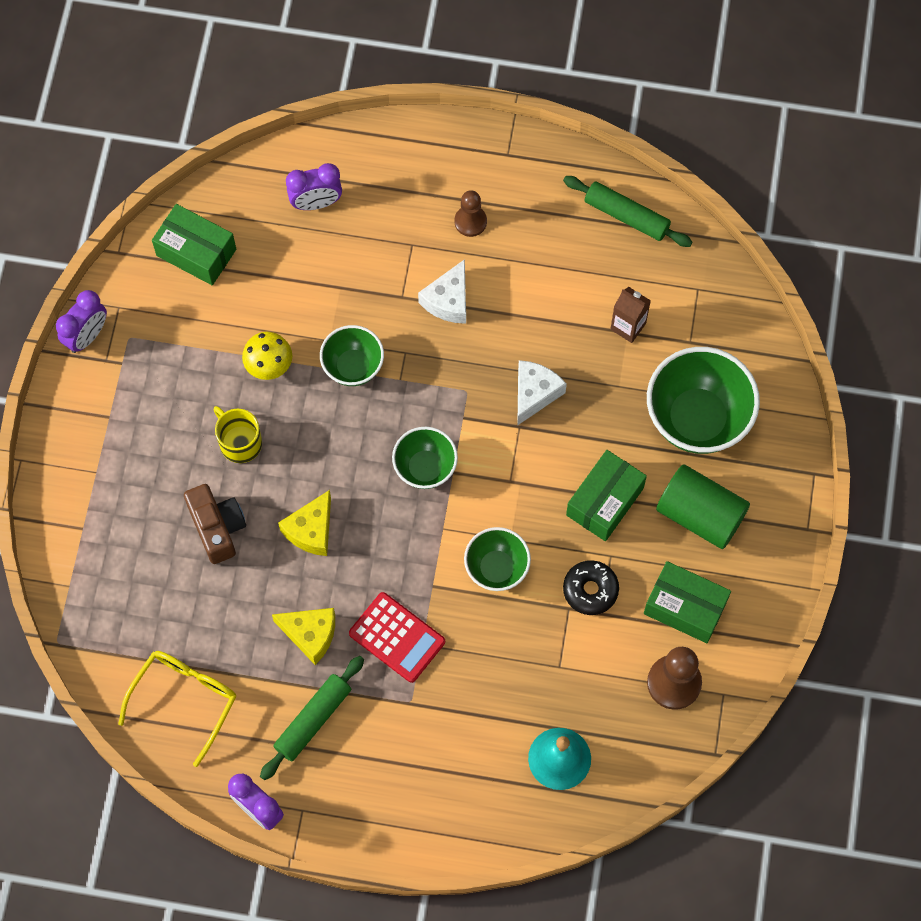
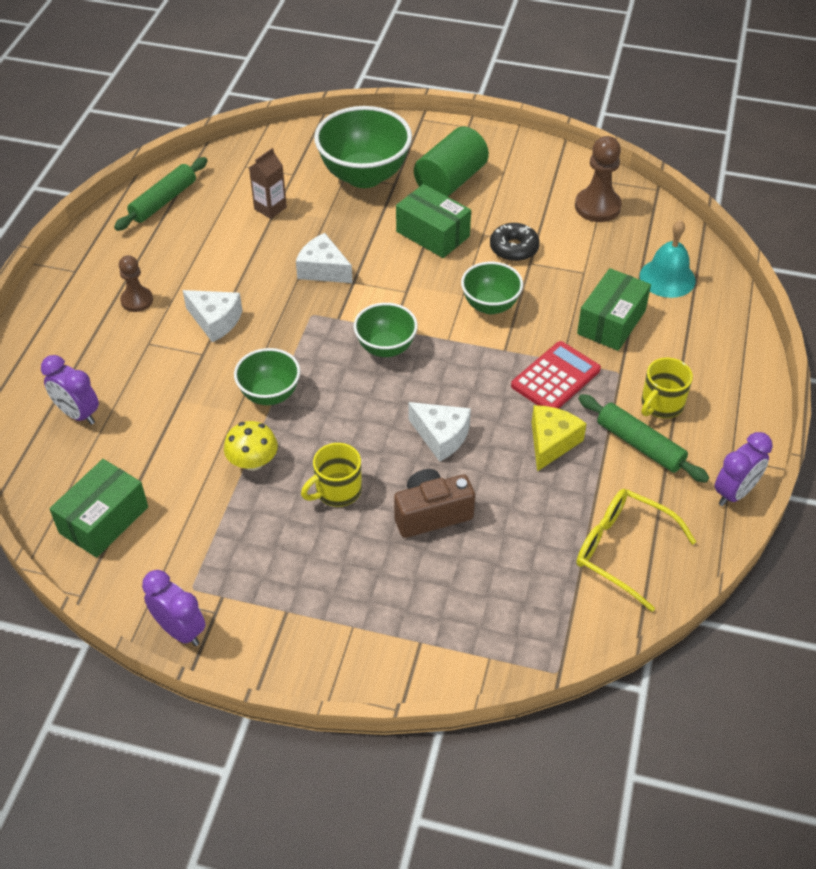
camera: 85 degrees left, 20 degrees down
(311, 530) = (441, 436): yellow cheese -> white cheese
(316, 203) = (78, 414): purple clock -> purple clock turned 135 degrees clockwise
(368, 743) = (661, 404): none -> yellow mug
(685, 607) = (532, 195): green box -> green box (611, 322)

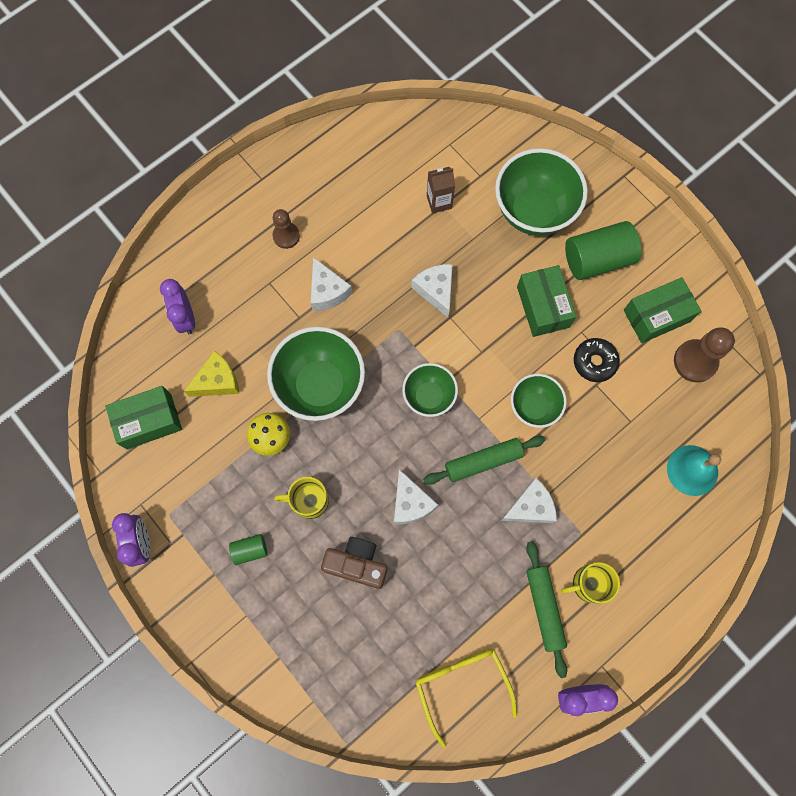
camera: 35 degrees right, 25 degrees up
(163, 201) = (366, 145): green rolling pin -> green rolling pin (483, 461)
(270, 394) = (320, 386): green bowl -> green bowl, size x1.72
(309, 567) = (250, 550): none -> green cylinder
(551, 442) = (483, 562): yellow cheese -> yellow cheese (217, 381)
(555, 378) = (530, 507): red calculator -> white cheese
(611, 322) = (613, 484): green box -> green box (656, 316)

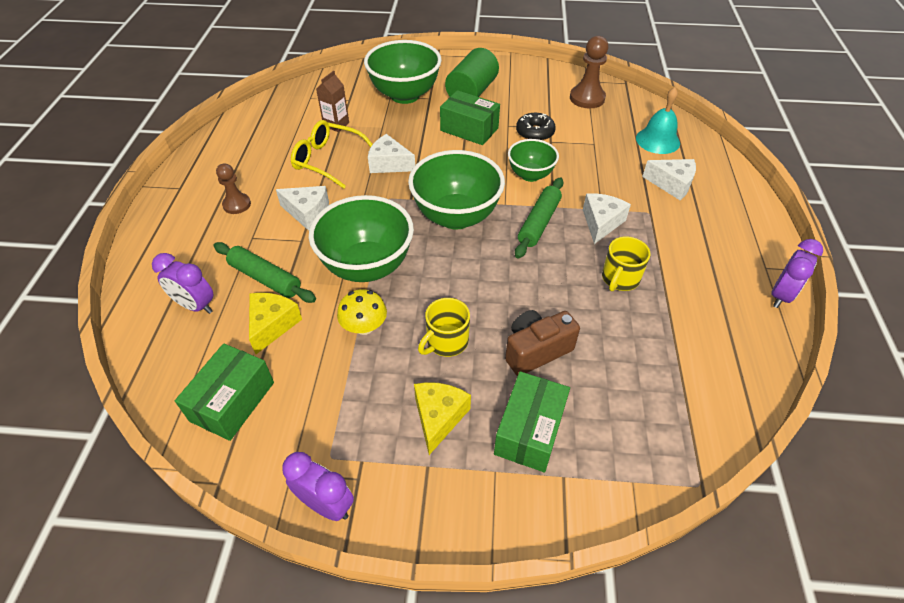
camera: 45 degrees left, 25 degrees down
(250, 550) = (438, 417): green cylinder -> yellow cheese
(410, 503) = (523, 282): white cheese -> white cheese (672, 184)
(429, 396) = (456, 216): green bowl -> green bowl, size x1.72
(461, 684) = (711, 359): yellow glasses -> yellow glasses (327, 160)
(544, 608) = (689, 267): green rolling pin -> green rolling pin (265, 278)
(589, 584) = (692, 233): yellow mug -> yellow mug (620, 279)
(656, 316) = (539, 94): green box -> green box (529, 431)

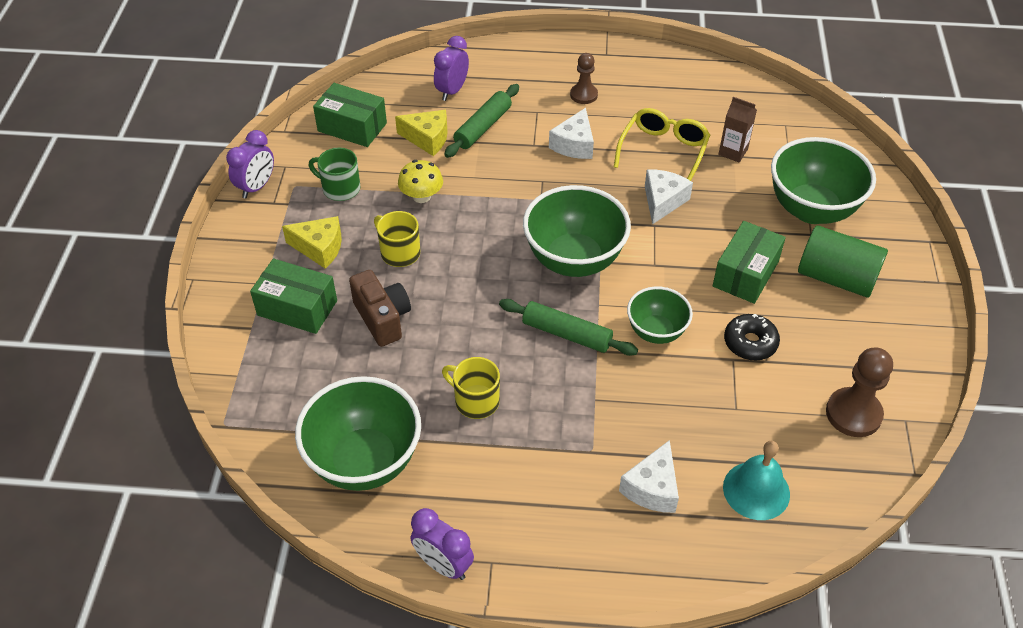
camera: 90 degrees right, 0 degrees up
(342, 405) = (340, 188): none -> green mug
(367, 266) = (497, 193): green bowl -> green bowl (365, 461)
(601, 223) = (569, 395): white cheese -> none

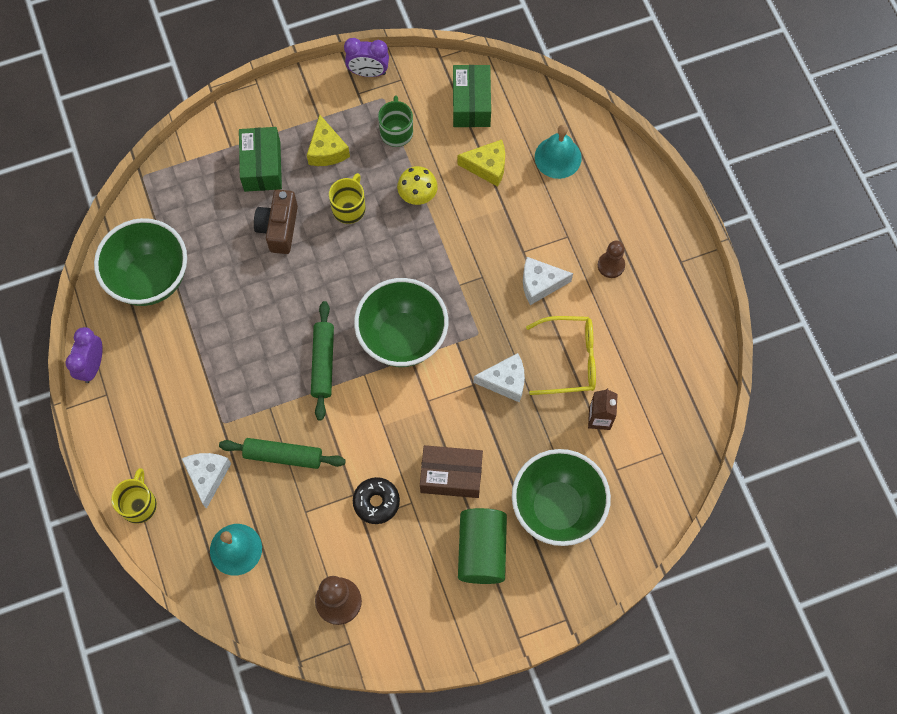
camera: 65 degrees right, 20 degrees up
(382, 318) = (279, 228): brown camera -> brown camera turned 150 degrees clockwise
(427, 138) = (487, 167): yellow cheese -> yellow cheese turned 75 degrees counterclockwise
(452, 91) = (558, 157): purple clock -> turquoise bell
(475, 401) = (232, 326): yellow mug -> yellow mug (139, 504)
(483, 127) = (524, 203): green rolling pin -> green rolling pin (283, 456)
(652, 488) = (207, 476): white cheese -> white cheese turned 90 degrees clockwise
(656, 332) = (355, 427): green bowl -> none
(745, 274) = (451, 476): green box -> brown box

